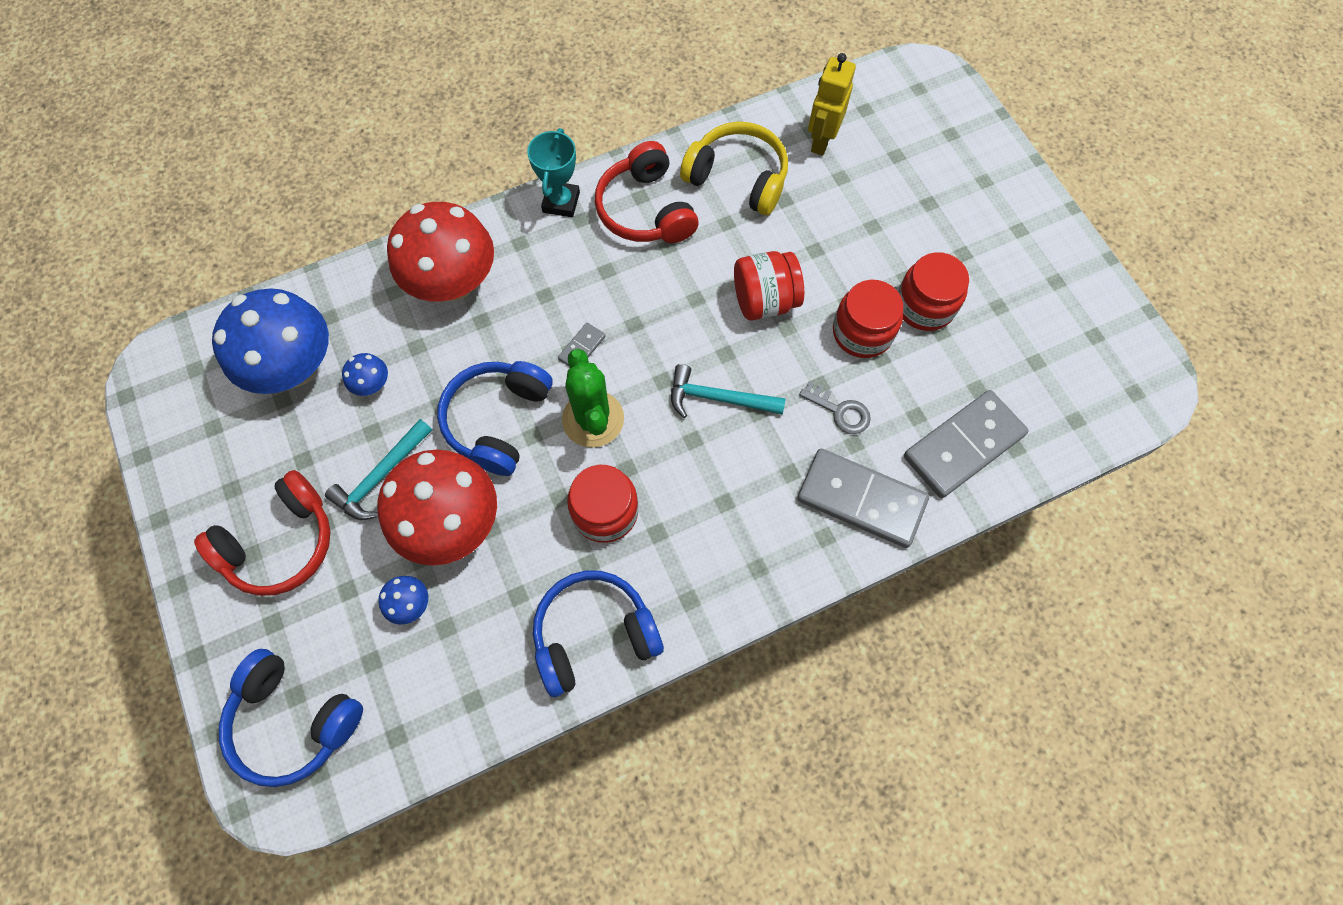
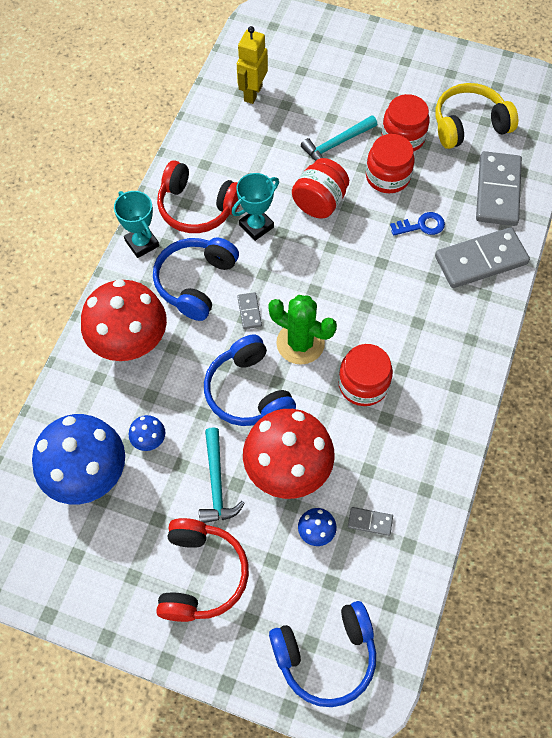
camera: 45 degrees left, 5 degrees down
(464, 644) = (370, 522): none -> grey domino
(594, 634) = (430, 450): blue headphones -> blue headphones (195, 282)
(679, 273) = (256, 226): none -> turquoise trophy
(718, 398) = (353, 273): turquoise hammer -> turquoise hammer (336, 144)
(738, 178) = (229, 149): yellow headphones -> yellow headphones (469, 125)
(821, 141) = (252, 93): yellow robot -> yellow robot turned 45 degrees clockwise
(840, 411) = (421, 226): grey key -> blue key

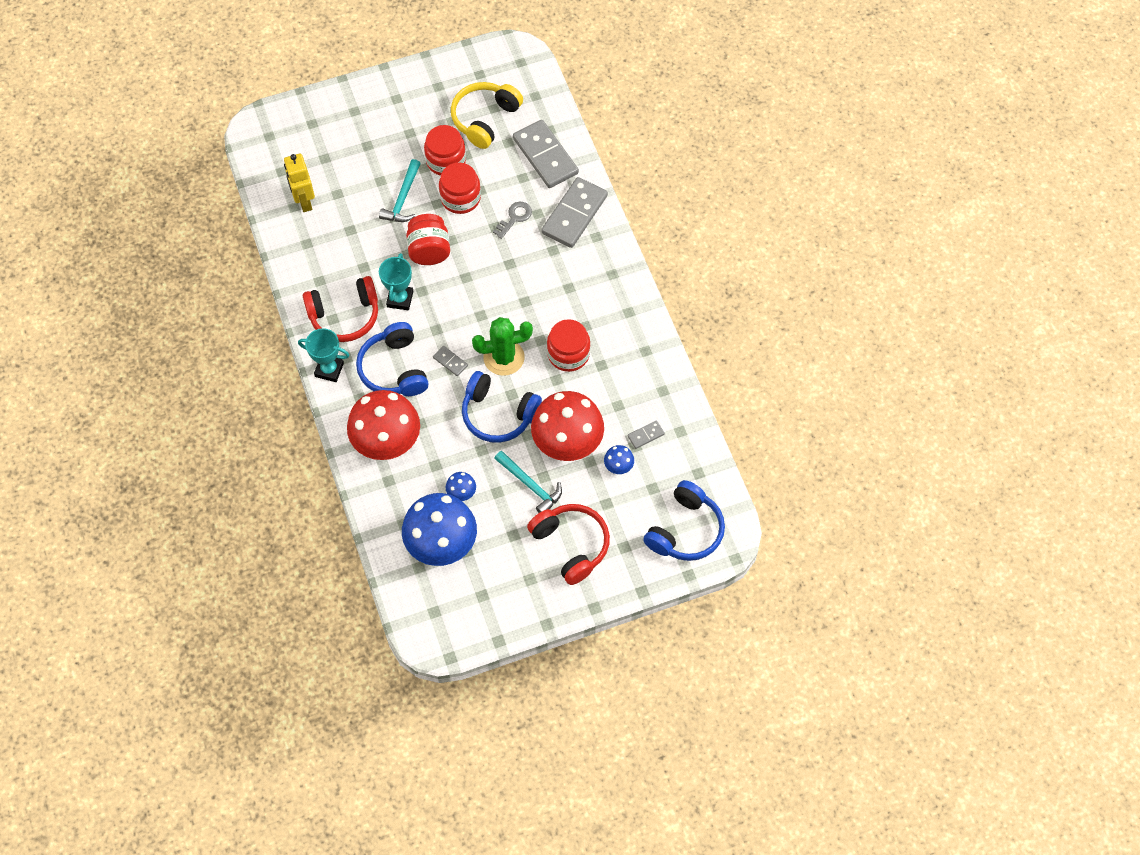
camera: 40 degrees left, 0 degrees up
(421, 226) = (514, 218): blue key -> grey key

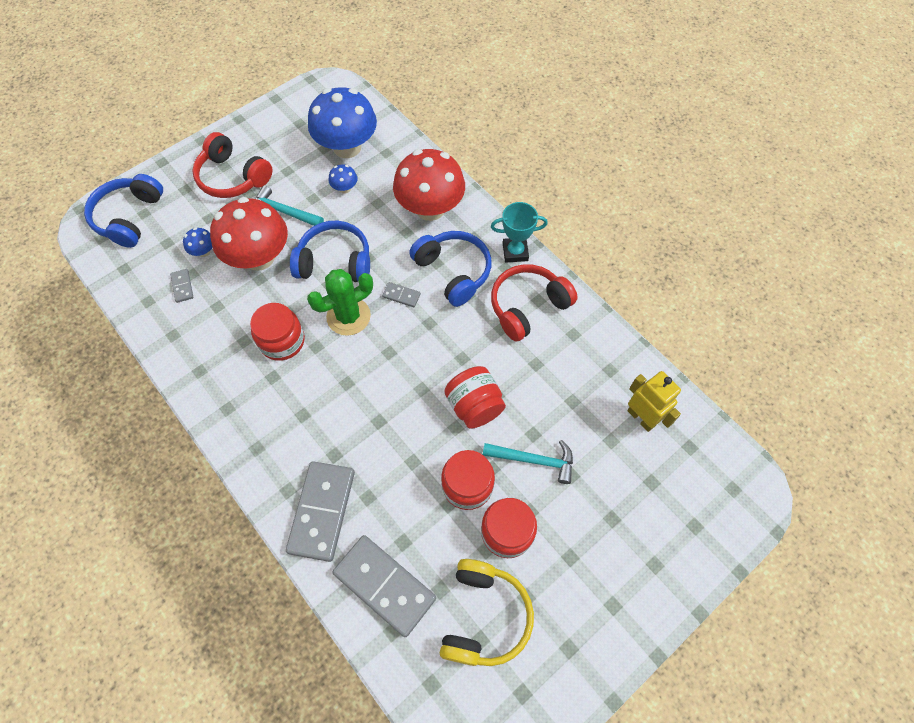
camera: 160 degrees right, 0 degrees up
(400, 299) = (480, 341): turquoise trophy -> none
(403, 198) = (534, 460): turquoise hammer -> turquoise hammer turned 105 degrees clockwise
(514, 218) = (393, 481): grey key -> none
(646, 435) = (182, 286): grey domino -> grey domino turned 60 degrees counterclockwise

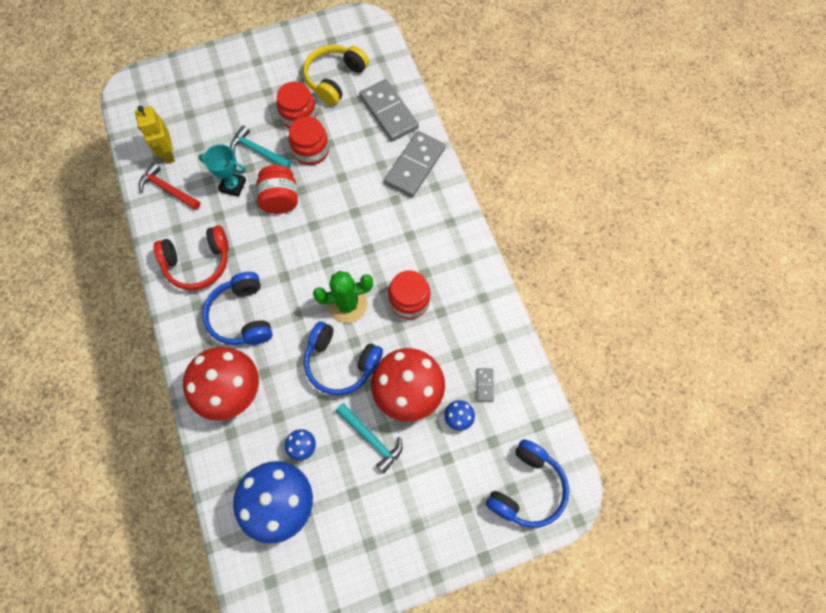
camera: 160 degrees left, 5 degrees up
(233, 177) = (412, 505): red headphones -> none
(401, 295) = (296, 309): grey domino -> none
(515, 252) = (179, 317): turquoise trophy -> turquoise trophy (233, 185)
(612, 374) = (168, 189): none -> red hammer

